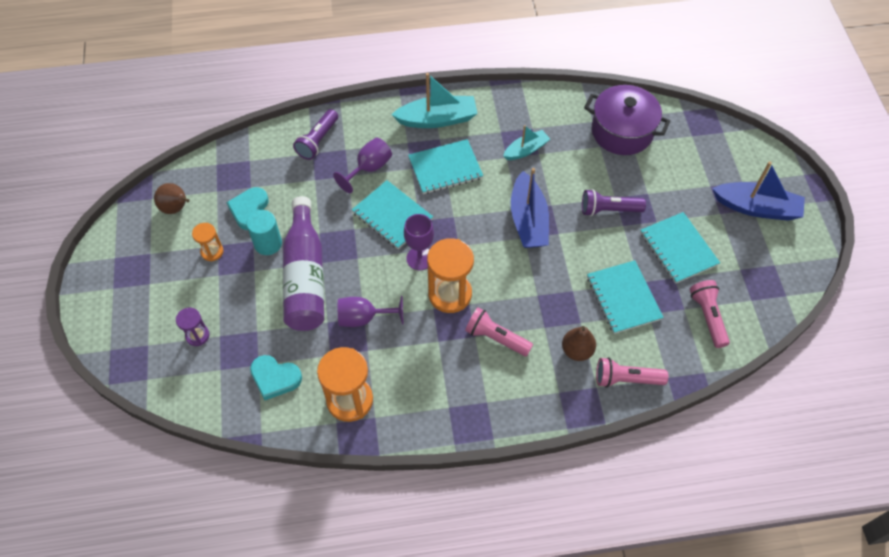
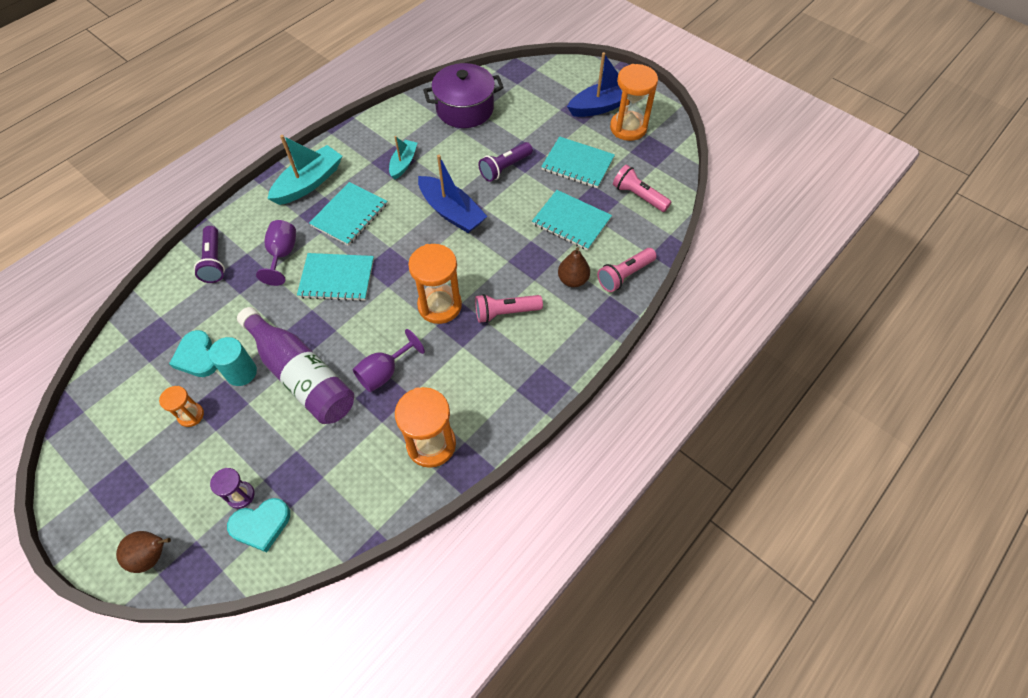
camera: 40 degrees left, 0 degrees up
(176, 208) = (119, 403): brown pear -> brown pear (153, 555)
(275, 378) = (349, 476): turquoise heart -> turquoise heart (261, 525)
(420, 258) = (390, 295): purple goblet -> none
(760, 245) = (628, 128): none -> orange hourglass

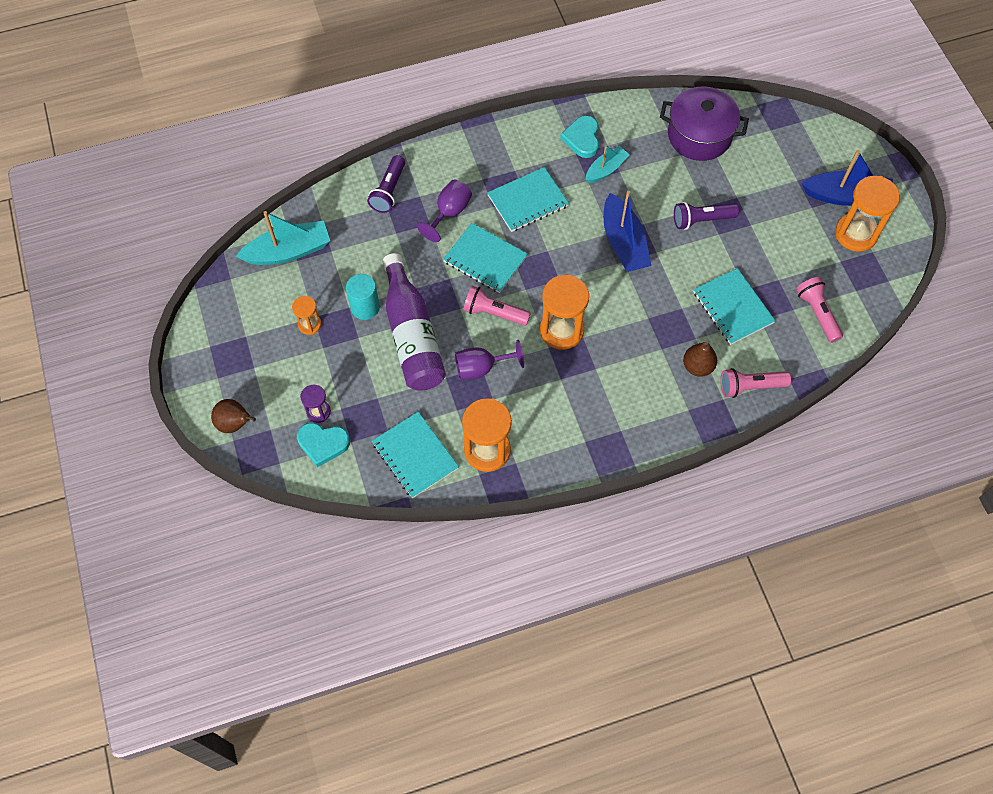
camera: 30 degrees right, 5 degrees up
(197, 357) = (336, 275): turquoise heart -> turquoise heart (582, 138)
(309, 183) = (508, 149): turquoise boat -> turquoise boat (288, 251)
(505, 313) = (616, 367): pink flashlight -> pink flashlight (494, 313)
(577, 164) = (777, 250): turquoise notebook -> turquoise notebook (415, 456)

